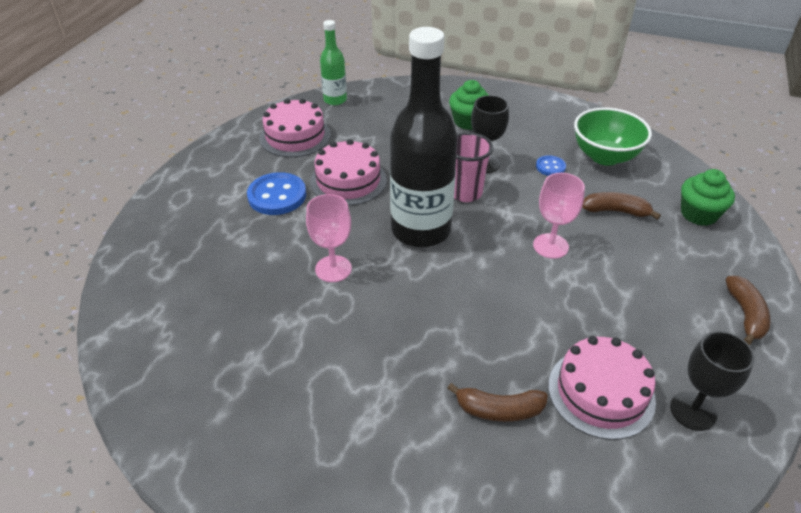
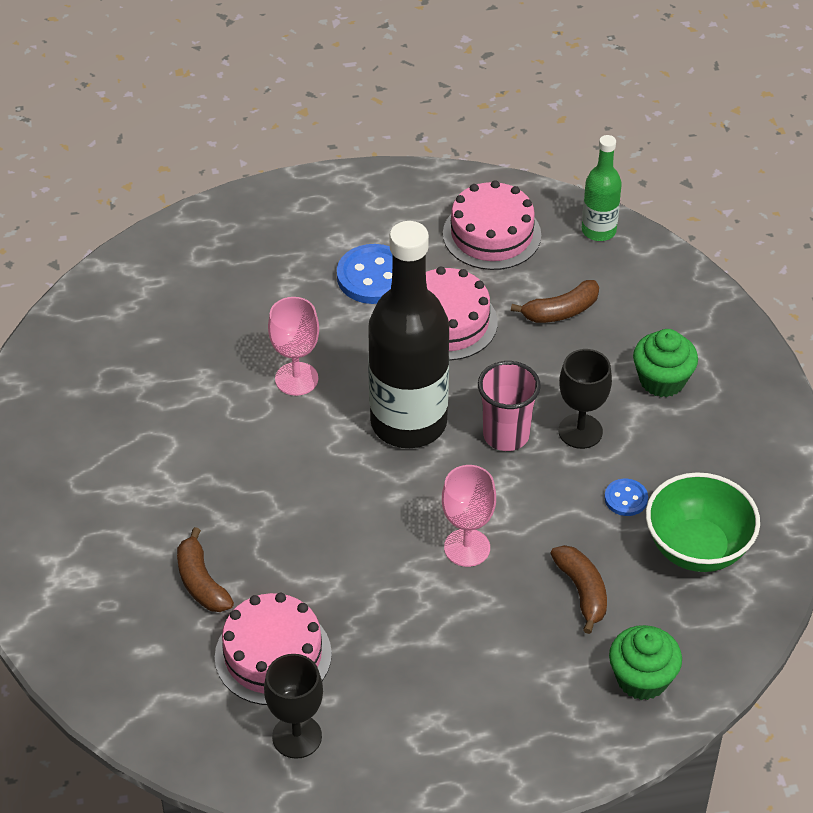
camera: 60 degrees right, 5 degrees up
(745, 315) = (475, 759): brown banana -> brown banana (560, 311)

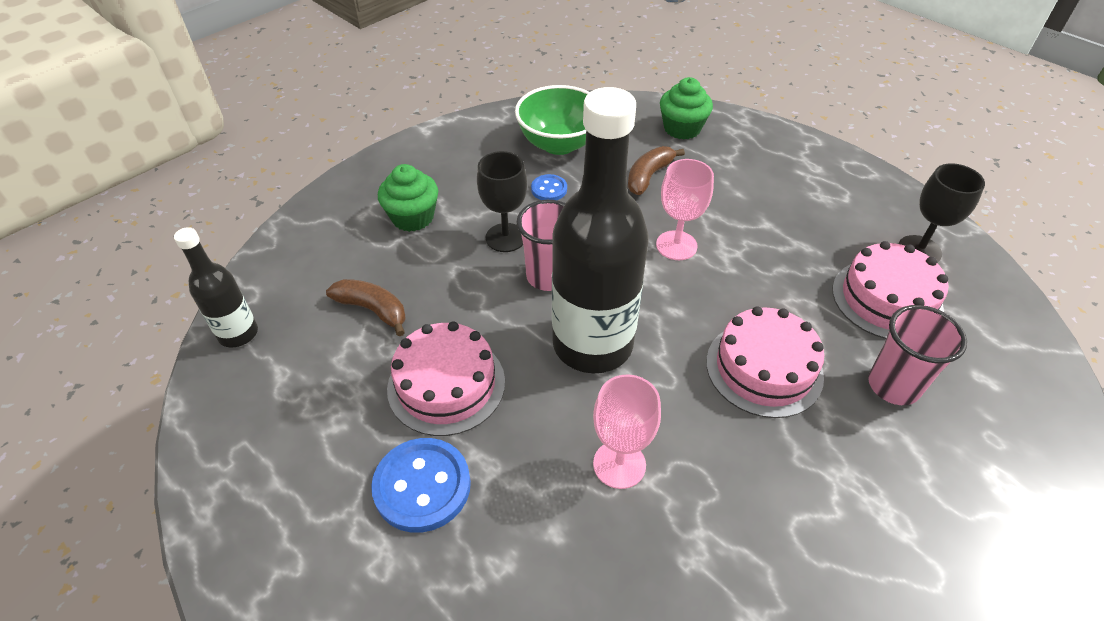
camera: 125 degrees left, 0 degrees up
(201, 582) = (893, 386): brown banana -> pink cup
(491, 234) = (289, 415): pink cake -> pink cake (764, 368)
(598, 230) = (238, 334): green bottle -> black bottle

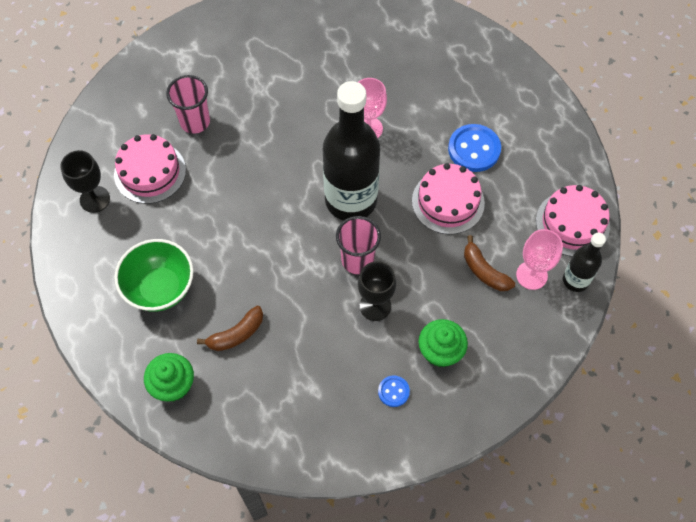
camera: 160 degrees left, 15 degrees up
(549, 189) = (323, 347): blue button -> blue button (393, 391)
(559, 144) = (291, 402): green bowl -> green bowl (160, 288)
(676, 245) = (256, 258): pink goblet -> pink goblet (531, 275)
(764, 368) = (259, 153): pink cake -> pink cake (572, 223)

